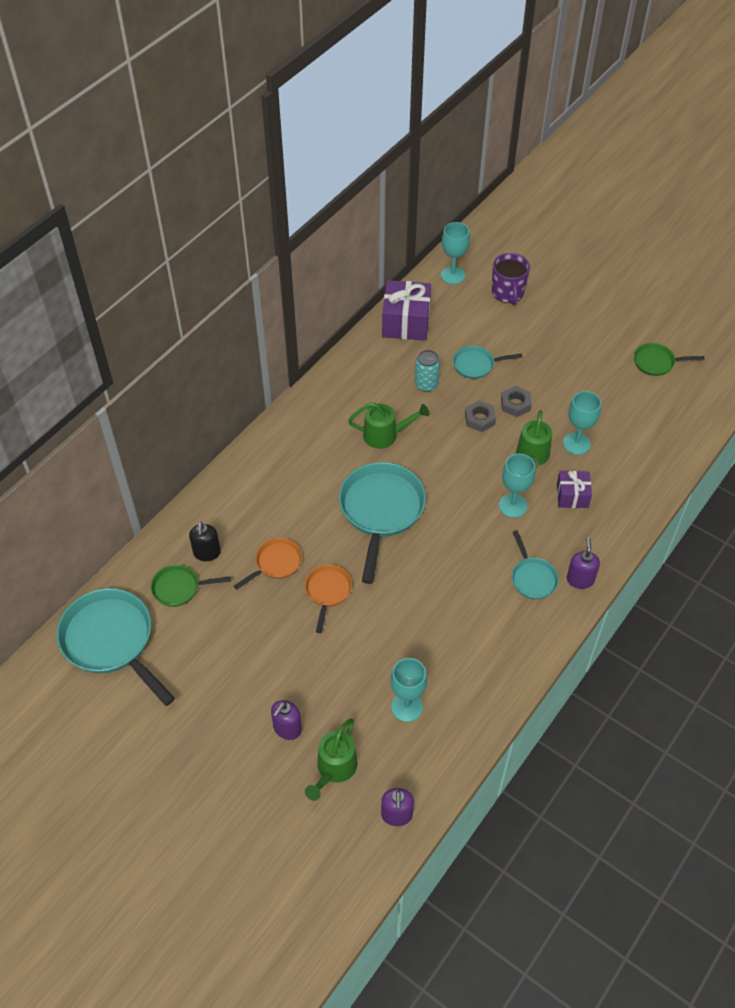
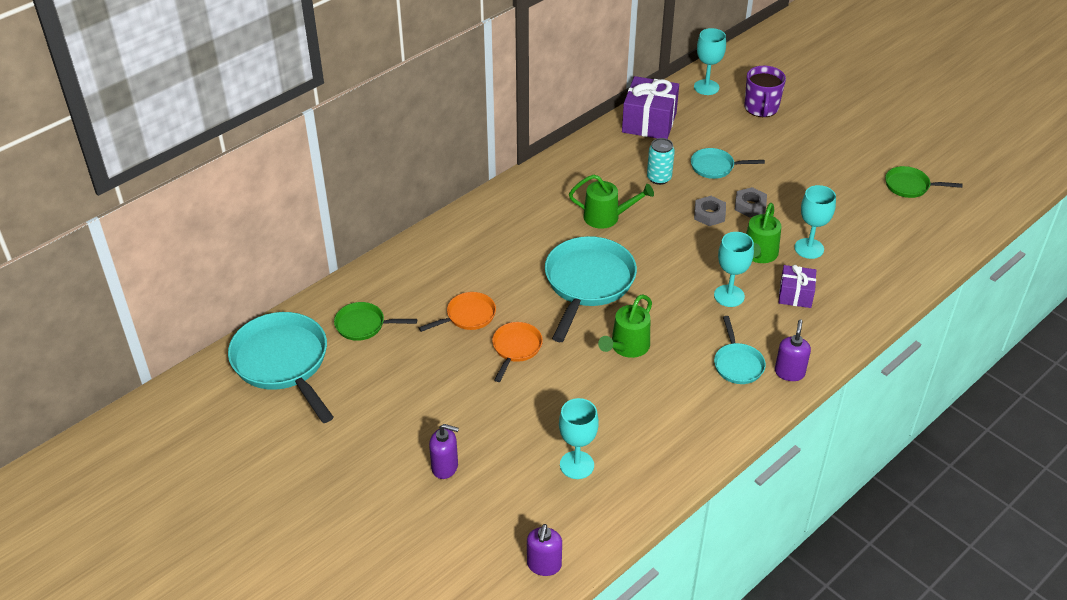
camera: 10 degrees right, 10 degrees down
(207, 553) = (399, 298): black soap dispenser -> none
(287, 729) = (445, 467): purple soap dispenser -> purple soap dispenser turned 120 degrees counterclockwise
(334, 769) = (486, 512): green watering can -> green watering can (626, 347)

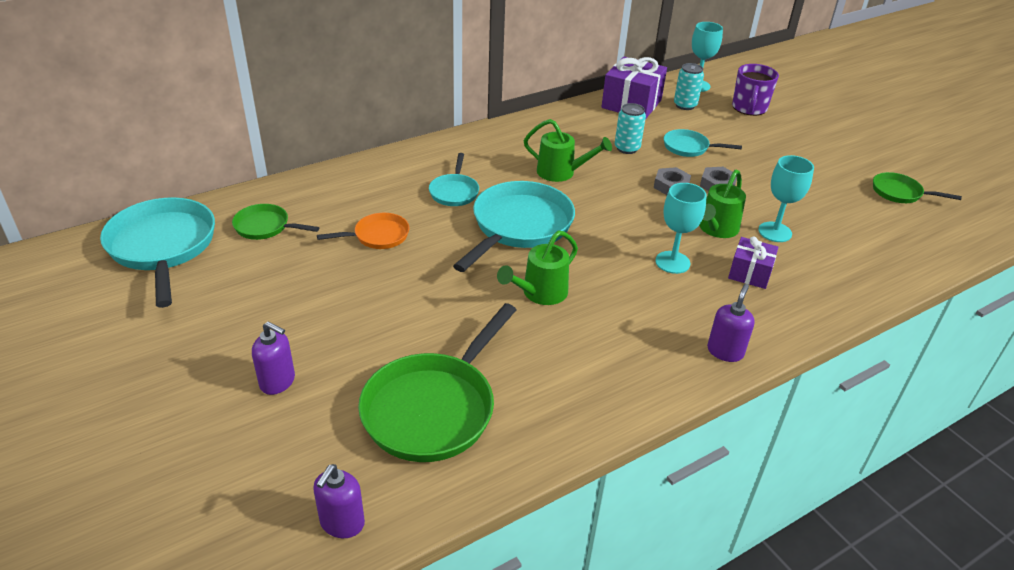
camera: 10 degrees right, 5 degrees down
(516, 348) = (415, 274): orange pan -> none
(577, 465) = (433, 408): turquoise goblet -> green pan
(700, 115) = (685, 105): none -> turquoise can
(737, 364) = (664, 332): turquoise pan -> turquoise pan (454, 192)

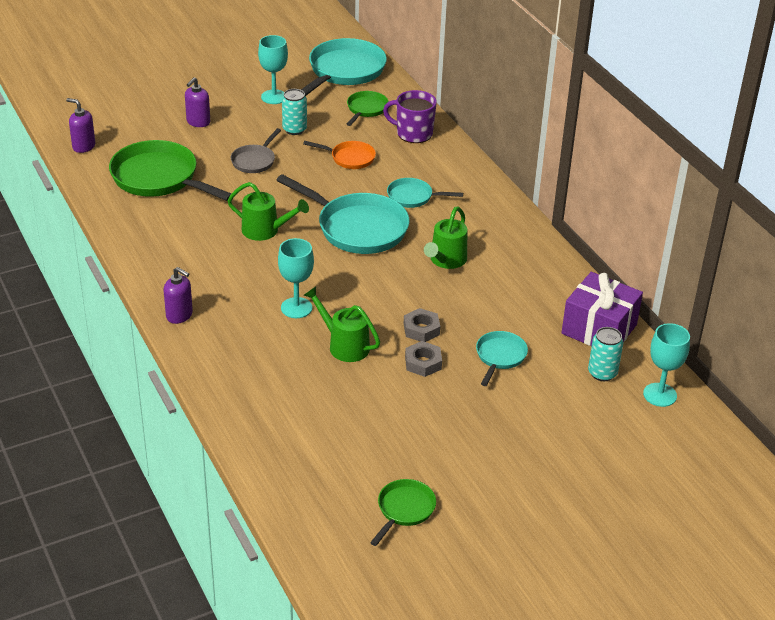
camera: 95 degrees right, 0 degrees up
(163, 247) = (344, 71): turquoise pan -> turquoise pan turned 45 degrees counterclockwise
(378, 236) = (350, 158): orange pan -> orange pan turned 60 degrees counterclockwise
(385, 314) = (254, 161): none -> grey pan
(539, 293) = (266, 231): green watering can -> green watering can turned 150 degrees clockwise
(627, 148) = (495, 310): turquoise can -> turquoise can (294, 129)
(749, 108) = (603, 429): purple mug -> purple mug (413, 133)
(750, 273) = (274, 352): purple gift -> none
(775, 232) = (336, 384): turquoise goblet -> turquoise goblet (274, 97)

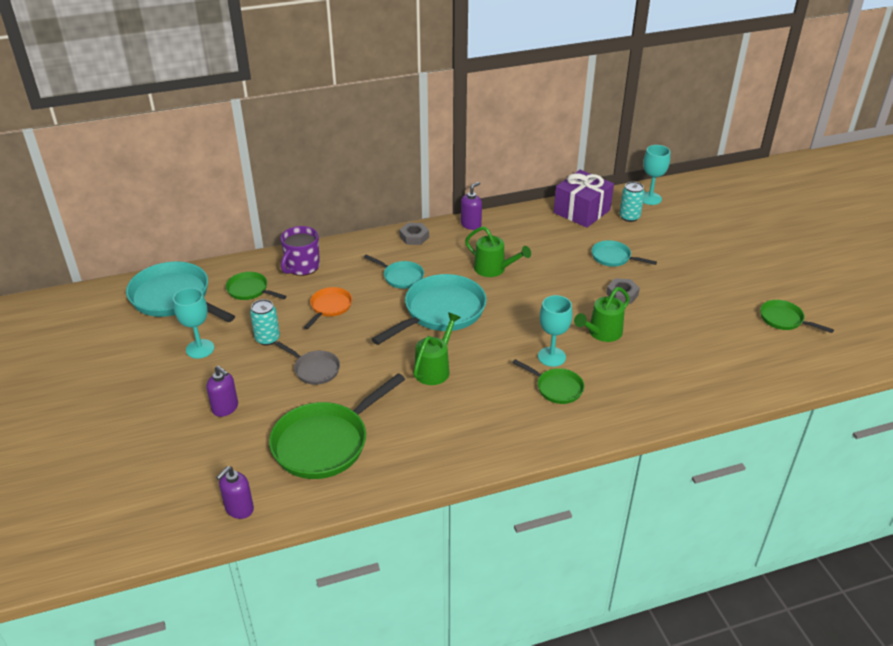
camera: 80 degrees left, 0 degrees up
(179, 315) = (560, 433): purple soap dispenser -> purple soap dispenser (471, 225)
(246, 312) = (556, 388): none -> green pan
(413, 197) = (401, 277): turquoise pan -> turquoise pan turned 75 degrees counterclockwise
(421, 329) = (581, 291): grey nut -> grey nut (414, 237)

